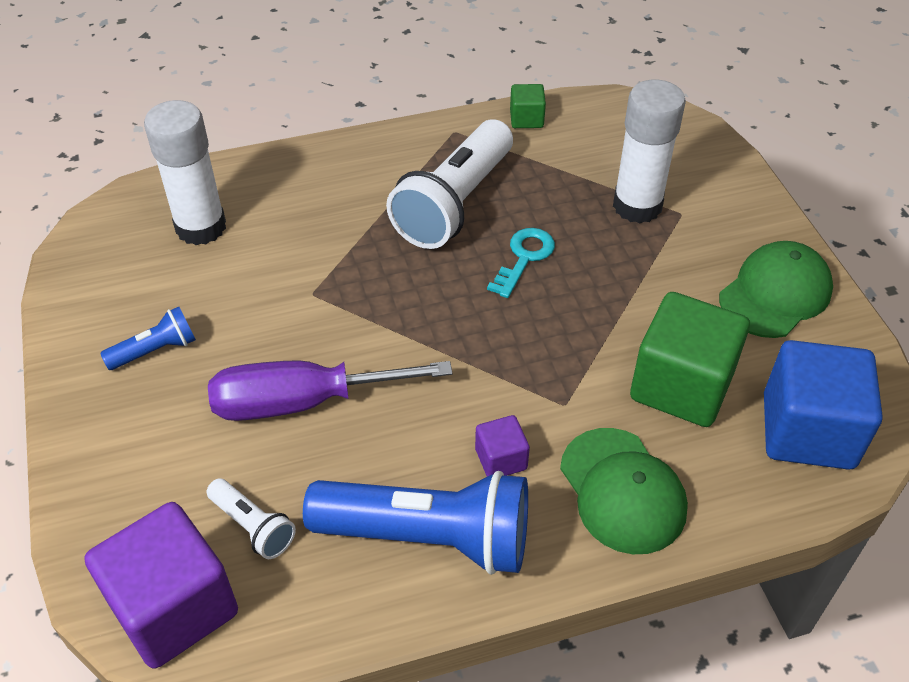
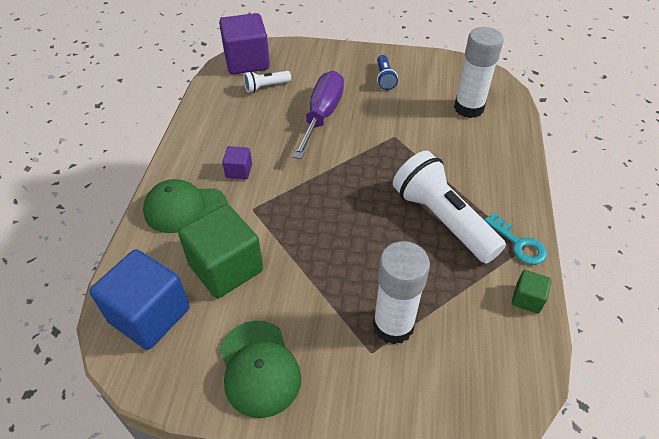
camera: 115 degrees right, 0 degrees up
(428, 537) = (219, 133): blue flashlight -> none
(524, 258) = (373, 236): turquoise key -> turquoise key (519, 244)

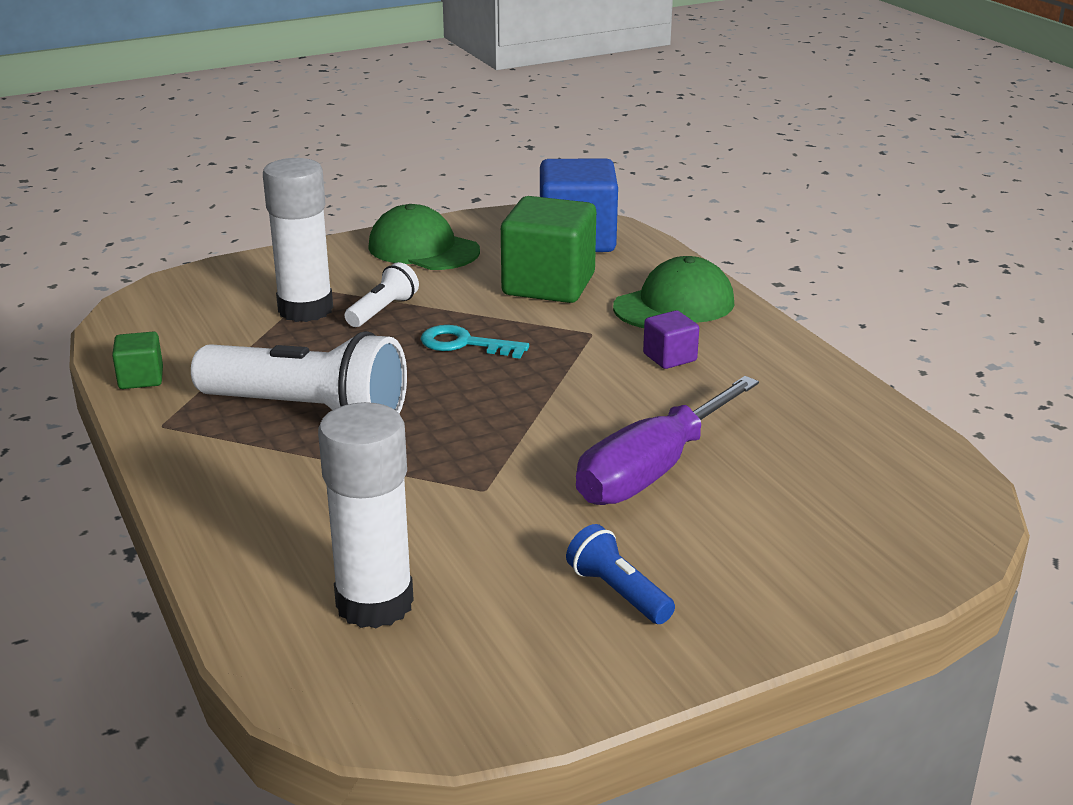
camera: 145 degrees right, 20 degrees down
(247, 61) = (935, 504): purple cube -> none
(266, 87) = (820, 475): white flashlight -> white flashlight (382, 311)
(322, 115) = (651, 471): purple screwdriver -> purple screwdriver turned 60 degrees clockwise
(519, 244) = (171, 426): turquoise key -> turquoise key (464, 344)

